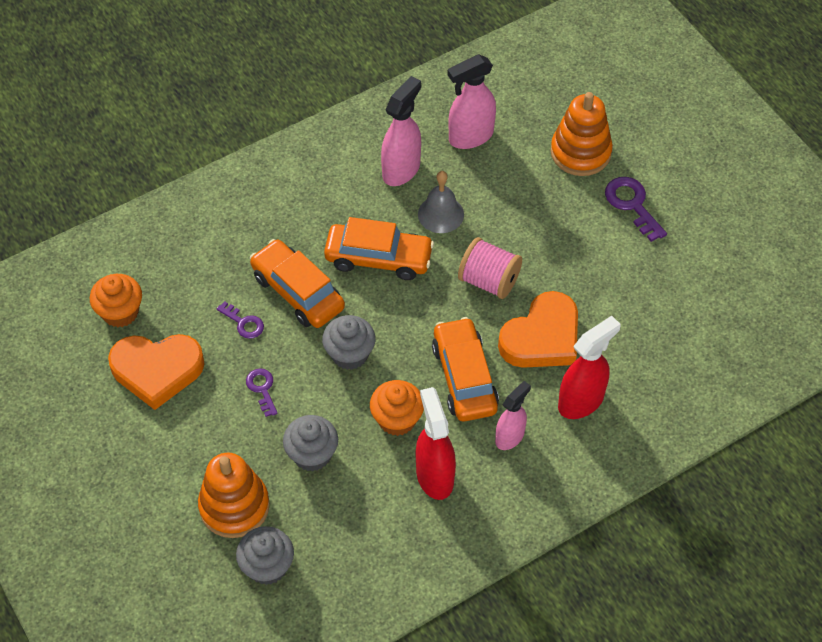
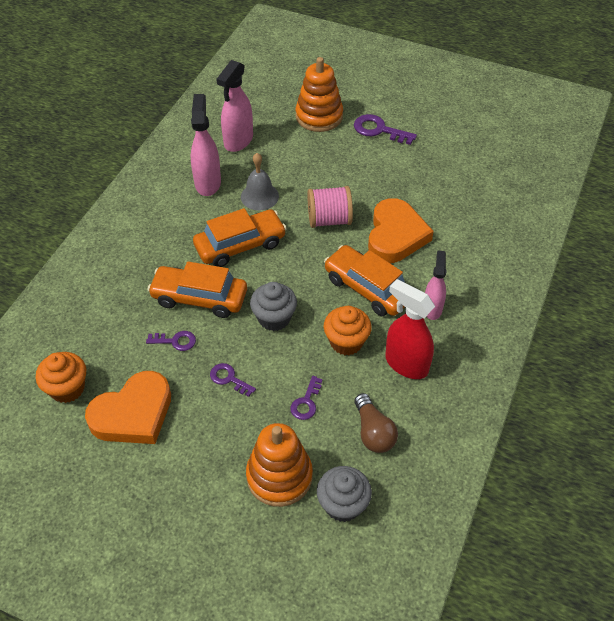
camera: 35 degrees left, 5 degrees down
(312, 454) = (306, 402): grey cupcake -> purple key
(348, 520) = (373, 432): none -> brown light bulb
(581, 401) = (456, 260): red spray bottle -> none

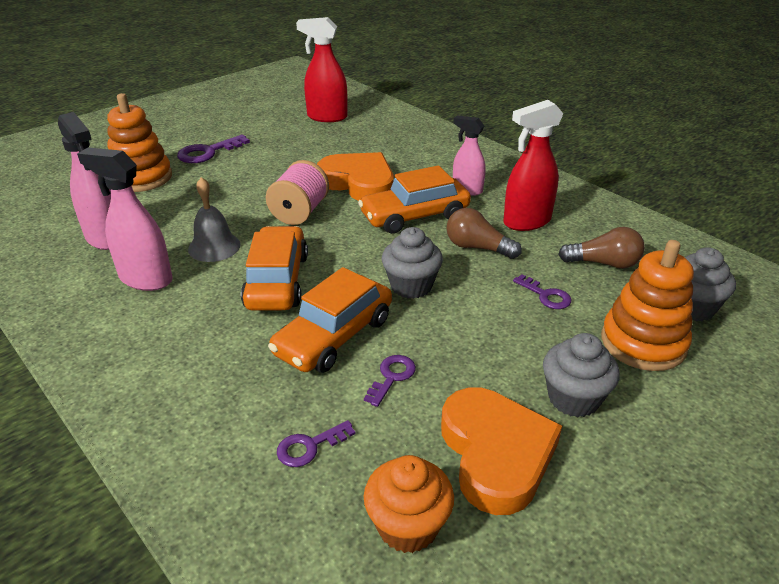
camera: 65 degrees left, 15 degrees down
(199, 444) = (573, 398): none -> grey cupcake
(229, 379) = (482, 345): purple key -> purple key (309, 446)
(346, 342) = (477, 247): orange cupcake -> brown light bulb
(494, 169) = (326, 117): none -> red spray bottle

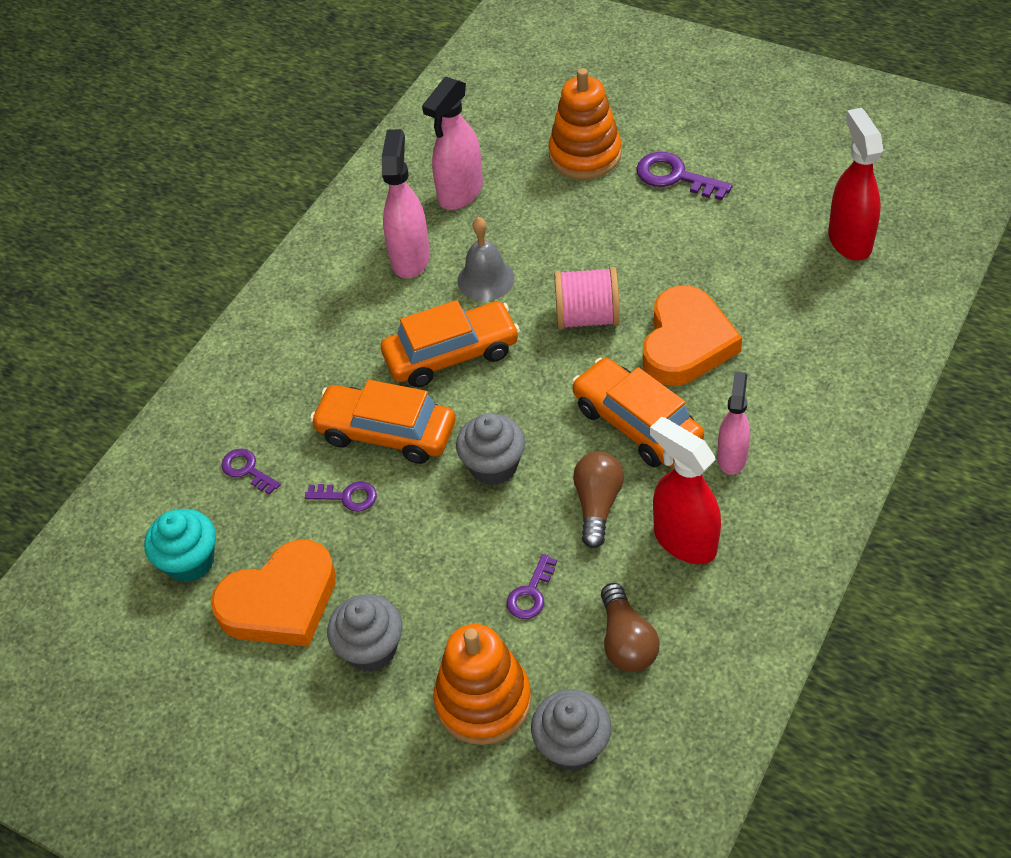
camera: 75 degrees right, 15 degrees up
(408, 526) = (190, 561): orange cupcake -> turquoise cupcake

